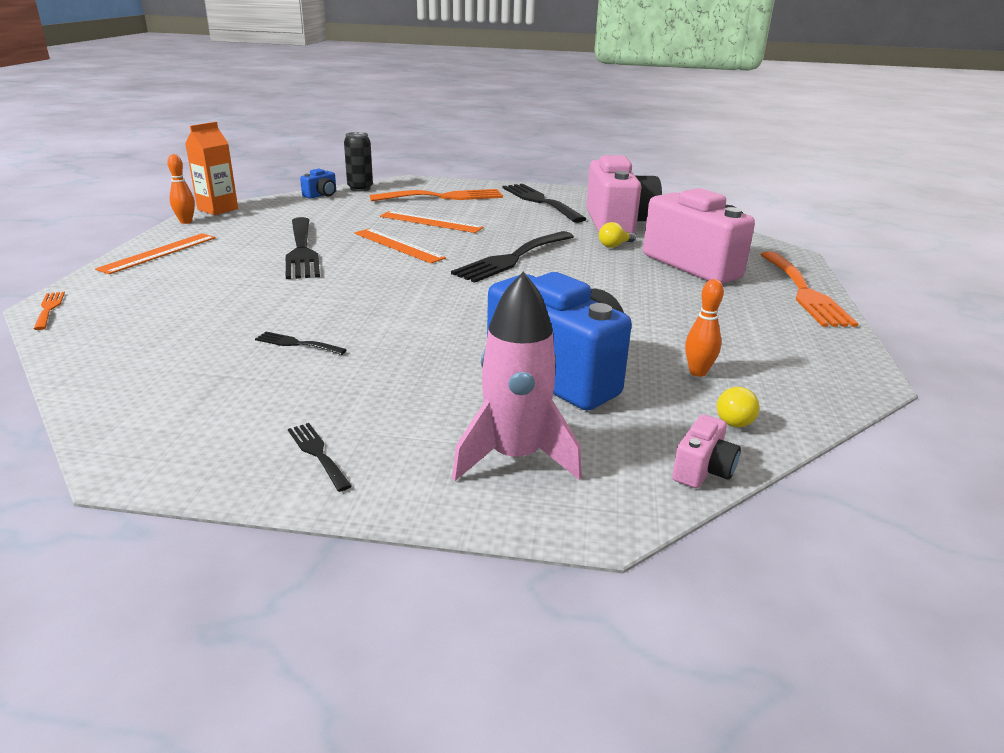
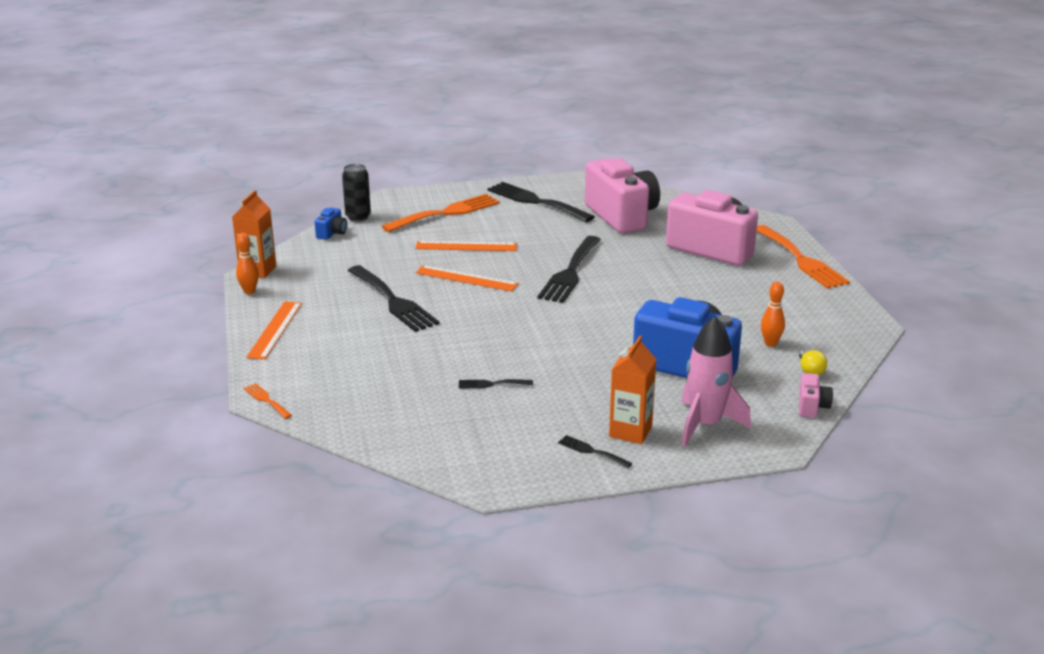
camera: 20 degrees left, 0 degrees up
(399, 440) = (630, 431): none -> orange carton
(614, 245) = (637, 242): yellow light bulb -> none

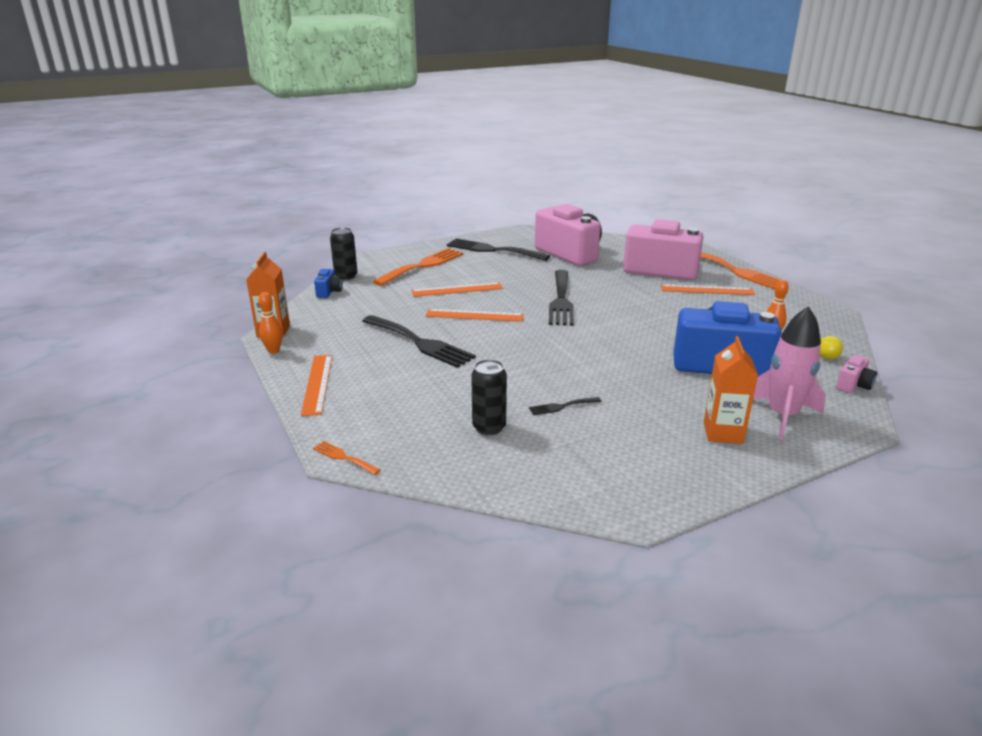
camera: 15 degrees left, 0 degrees up
(410, 393) = (489, 427): none -> black can
(591, 451) = (703, 458): black fork -> none
(746, 280) = (707, 290): none -> orange ruler
(812, 406) = (853, 385): pink camera -> pink camera turned 45 degrees clockwise

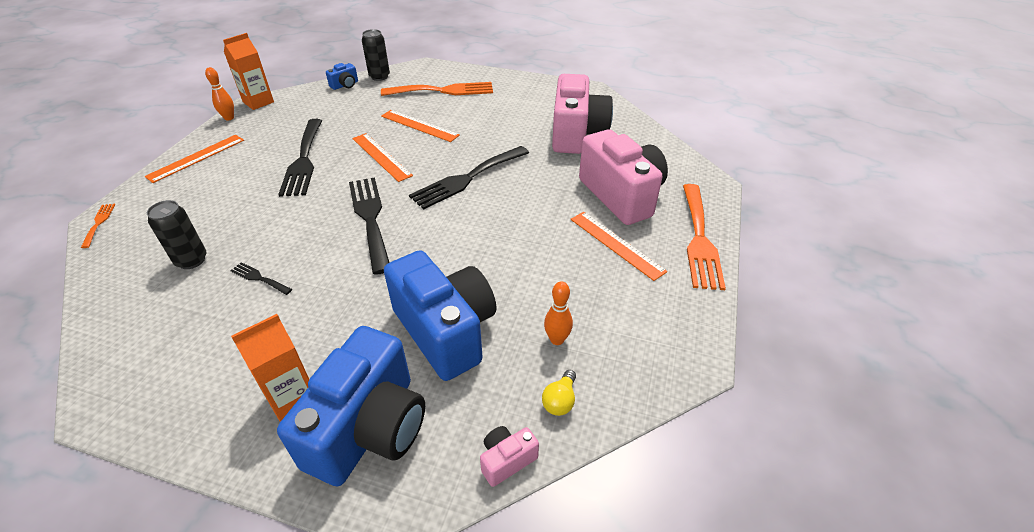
camera: 45 degrees right, 15 degrees up
(492, 250) = (522, 99): black fork -> black fork (370, 218)
(782, 416) = (369, 428): pink rocket -> blue camera
(853, 385) = (507, 460): pink camera -> pink camera turned 150 degrees clockwise

